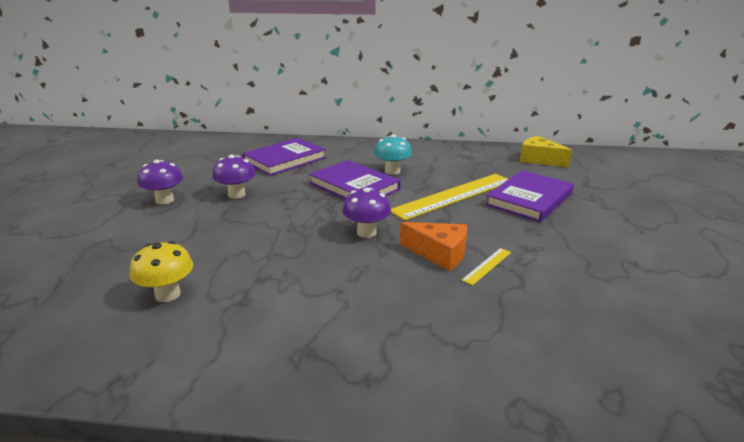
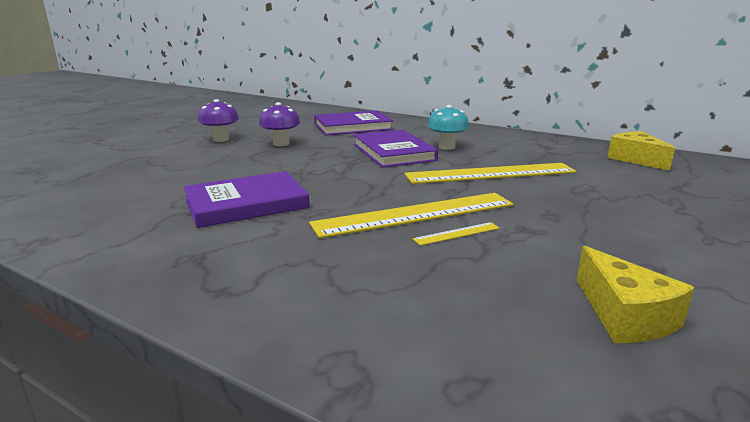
camera: 25 degrees right, 5 degrees down
(168, 294) = (144, 196): yellow mushroom -> none
(366, 232) = (362, 186): purple mushroom -> none
(439, 254) = (415, 214): orange cheese -> yellow ruler
(529, 199) = (580, 189): purple book -> purple book (246, 204)
(647, 309) = (624, 315): none -> yellow cheese

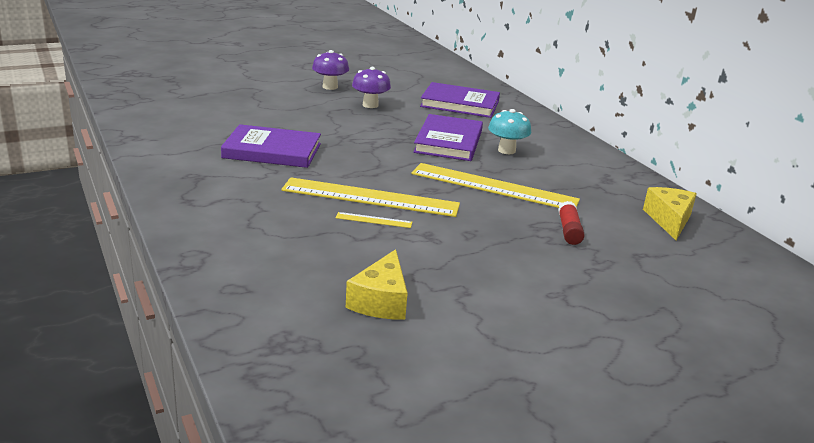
camera: 30 degrees right, 5 degrees up
(604, 187) = (569, 231): none -> red glue stick

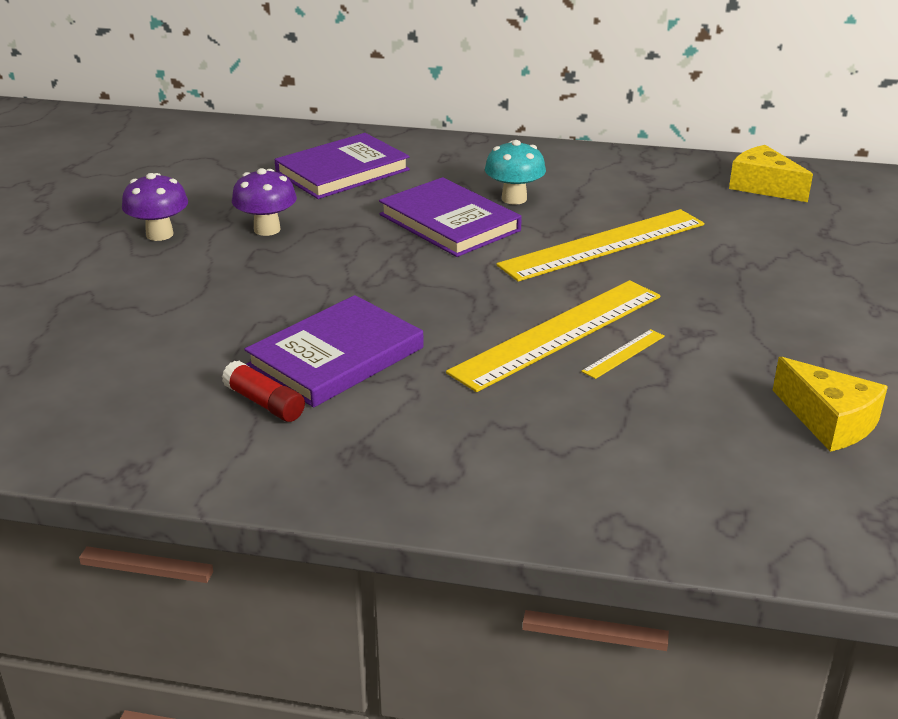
camera: 50 degrees left, 5 degrees up
(569, 231) = (745, 246): red glue stick -> red glue stick (264, 403)

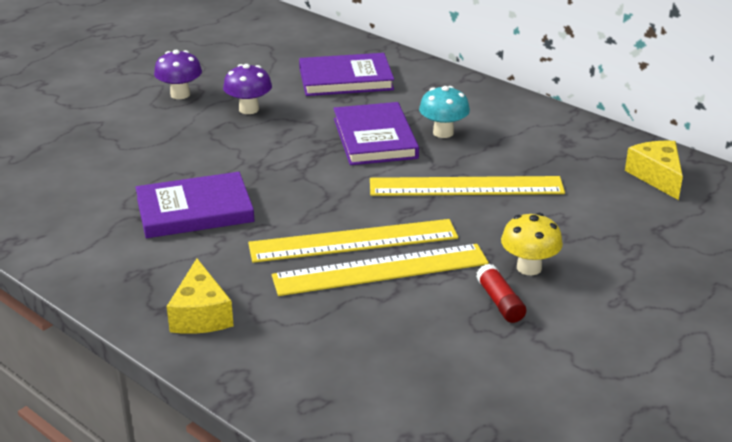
camera: 30 degrees right, 0 degrees up
(264, 403) = (122, 226): red glue stick -> red glue stick (500, 302)
(623, 353) = (380, 270): yellow ruler -> yellow ruler, size x2.45
(761, 304) = (529, 268): none -> yellow mushroom
(829, 421) = (466, 367): yellow cheese -> yellow cheese (201, 314)

